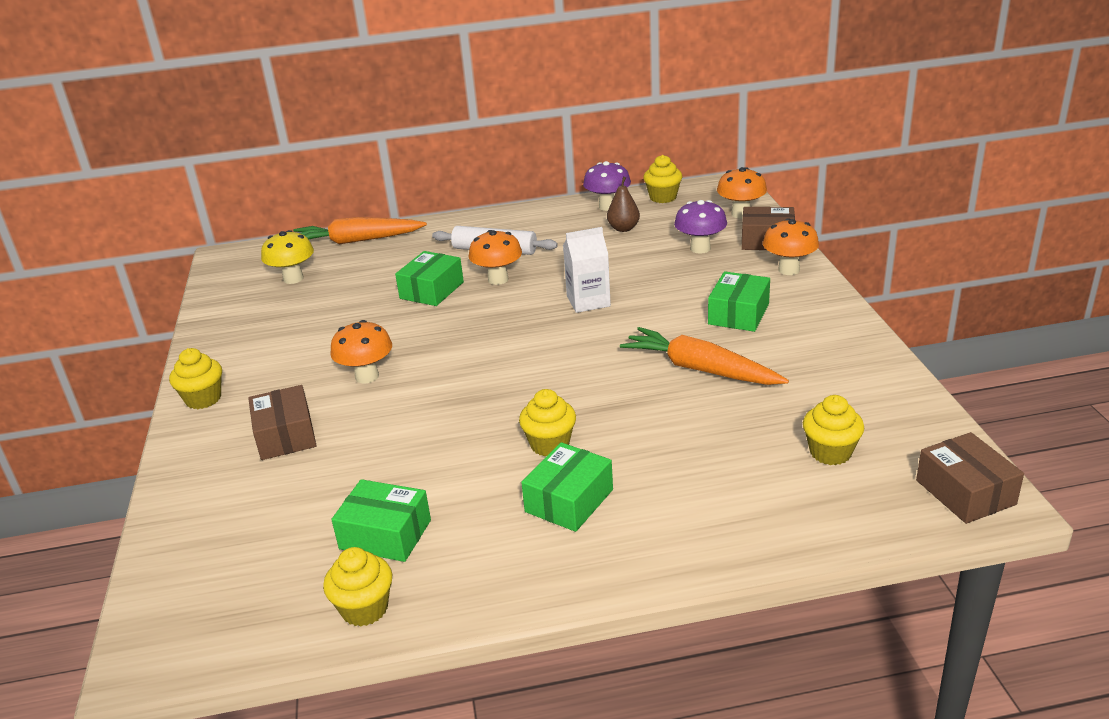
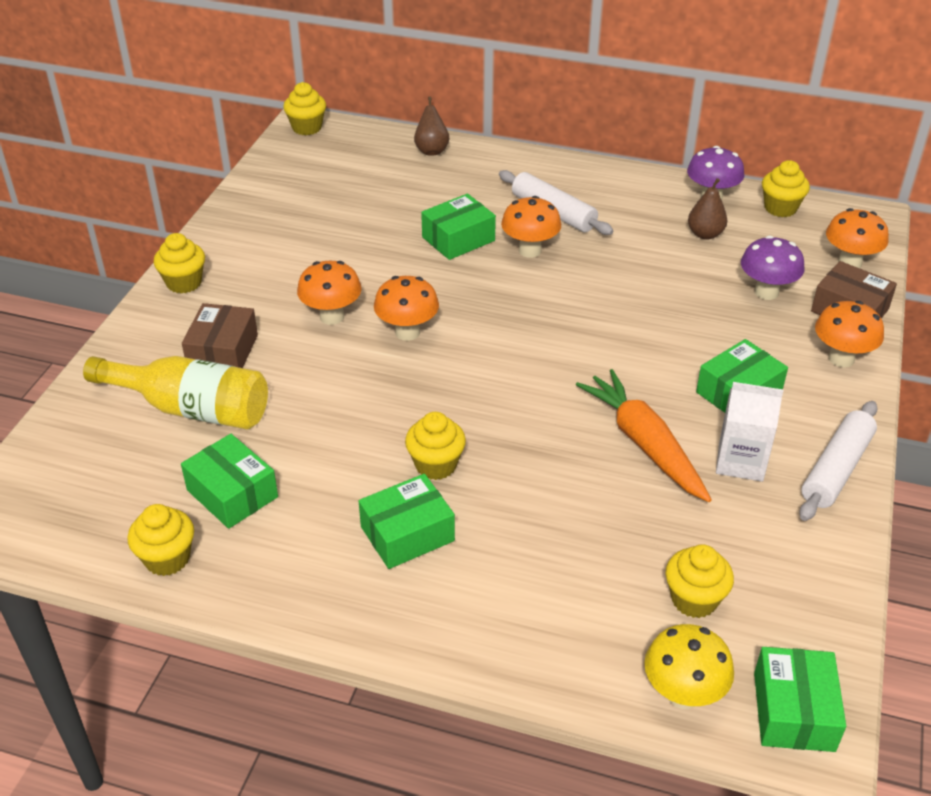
camera: 25 degrees right, 10 degrees up
(230, 257) = (307, 128): none -> yellow cupcake
(290, 487) = (191, 408): none -> yellow bottle
(293, 279) = (344, 175): yellow mushroom -> yellow mushroom (683, 694)
(357, 241) = (431, 150): orange carrot -> brown pear
(444, 365) = (407, 332): none -> orange mushroom
(588, 301) = (597, 313): white carton -> white carton (740, 461)
(849, 335) = (836, 469): none -> white rolling pin
(965, 492) = (793, 711): brown box -> green box

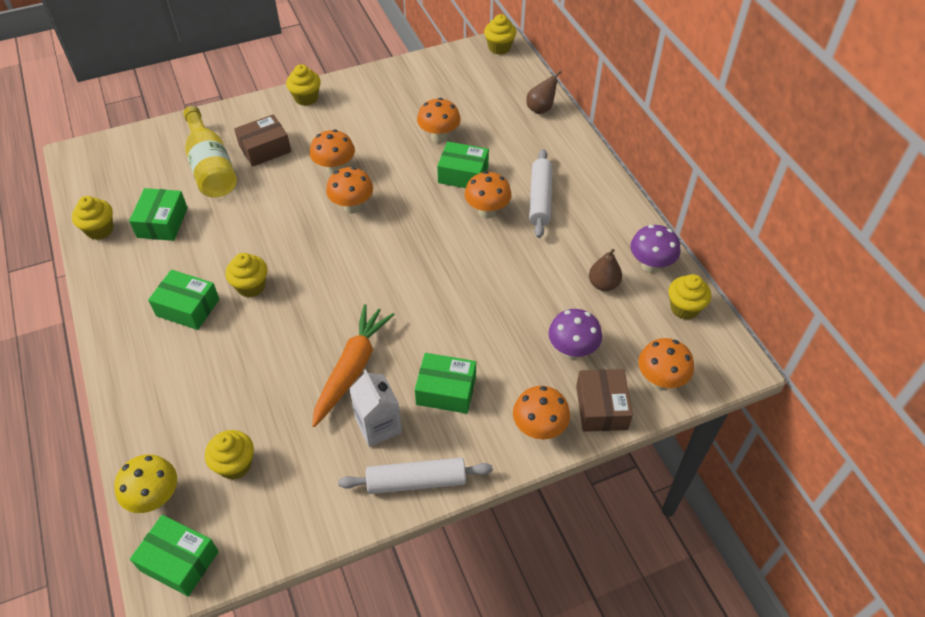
camera: 50 degrees right, 10 degrees up
(383, 226) = (439, 137): none -> orange mushroom
(793, 711) = (179, 561): green box -> green box turned 60 degrees clockwise

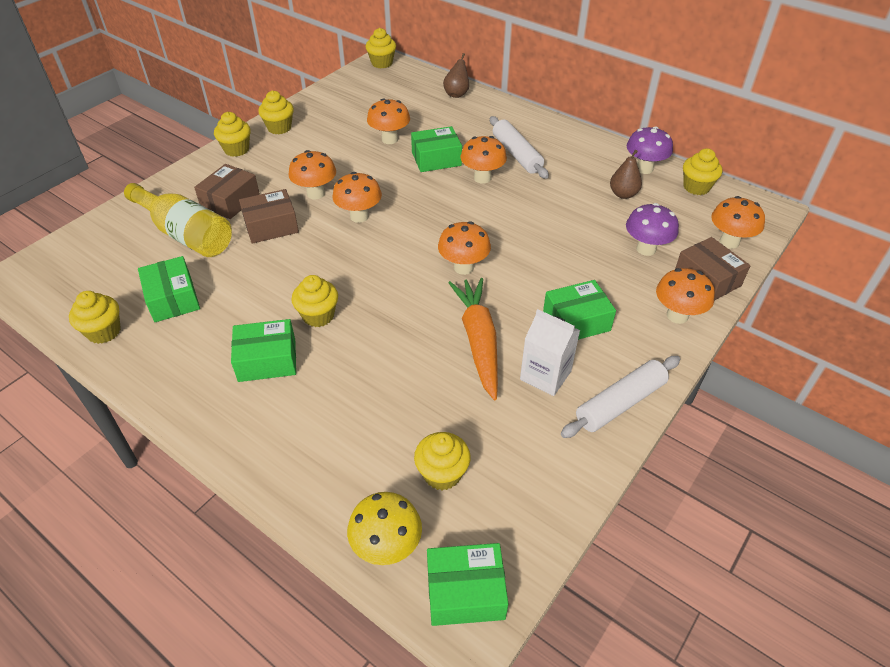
camera: 30 degrees left, 5 degrees down
(277, 186) = (271, 226): none -> brown box
(356, 88) = (279, 128): none -> yellow cupcake
(396, 295) = (463, 267): none -> orange mushroom

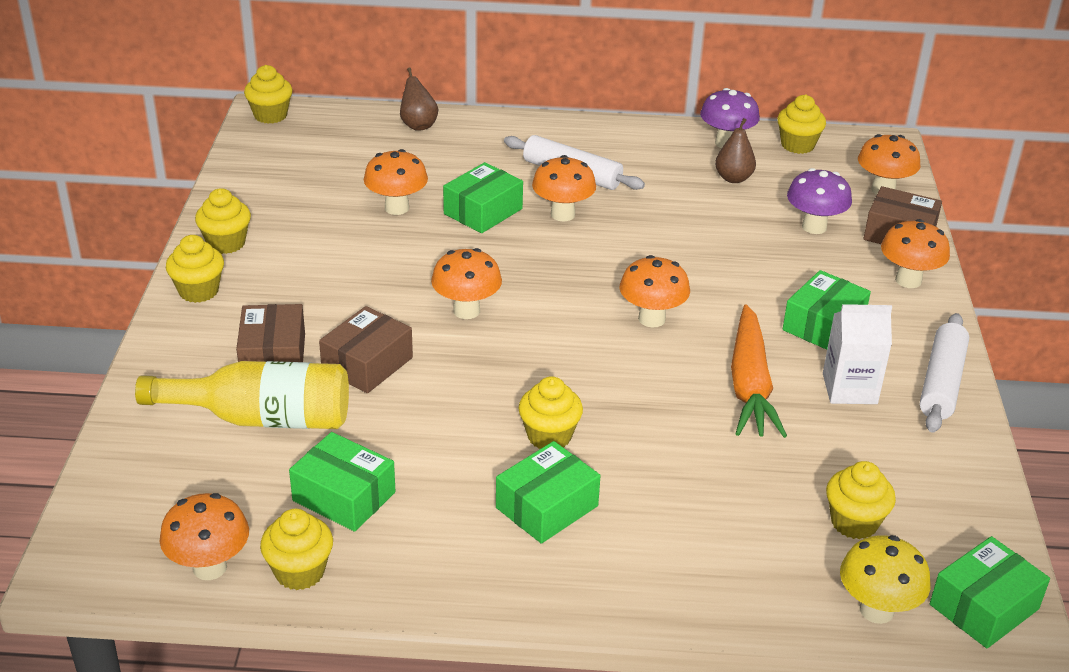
camera: 35 degrees left, 10 degrees down
(316, 193) = (379, 305): orange mushroom -> orange mushroom (210, 567)
(478, 341) = (750, 385): orange carrot -> orange carrot turned 135 degrees counterclockwise

